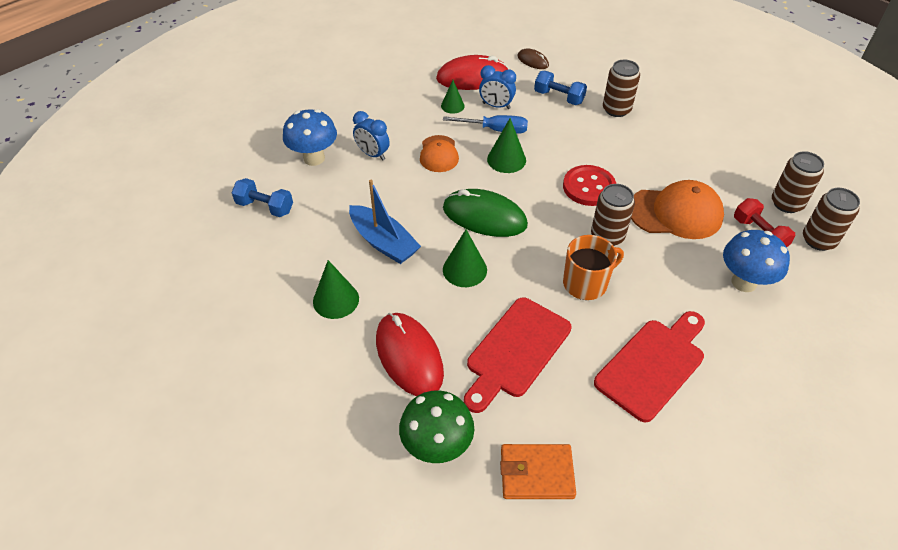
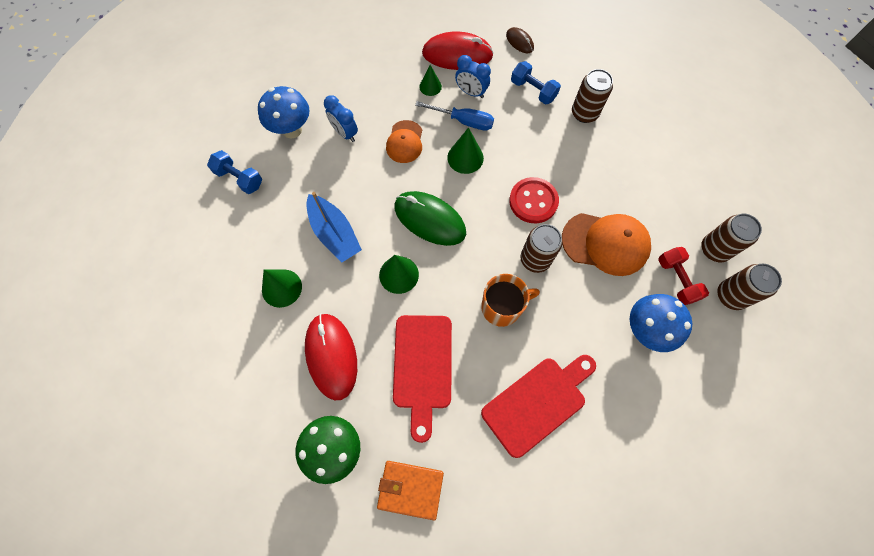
camera: 10 degrees right, 20 degrees up
(516, 351) = (423, 367): red cutting board -> red cutting board turned 45 degrees counterclockwise

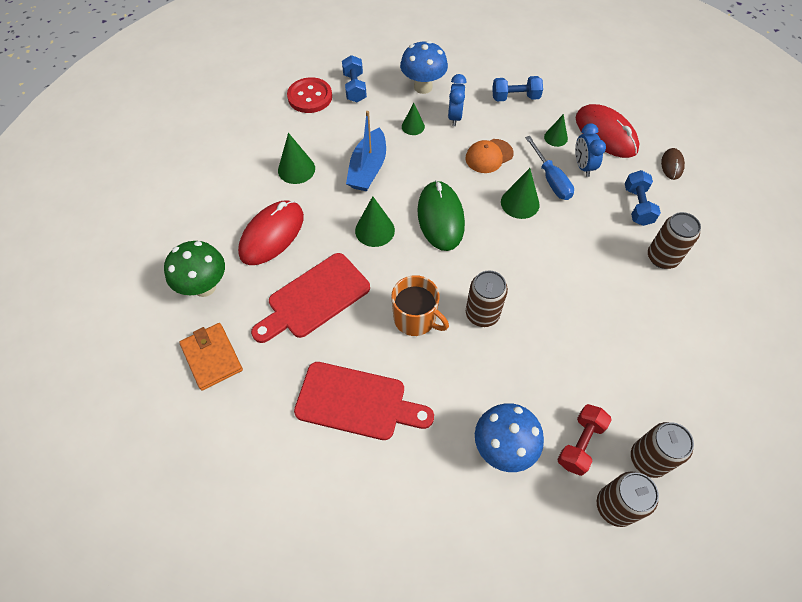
camera: 50 degrees right, 10 degrees down
(324, 169) = (413, 126): none -> green cone
(368, 79) = (515, 97): none -> blue dumbbell
(533, 201) = (533, 276): red button -> red button (310, 97)
(605, 243) = (553, 358): orange cap -> none

